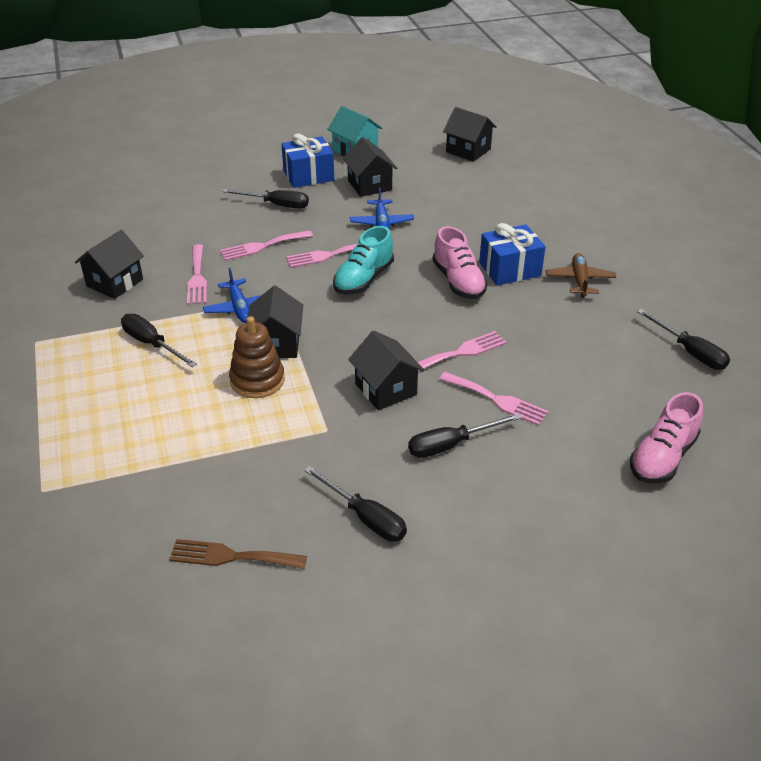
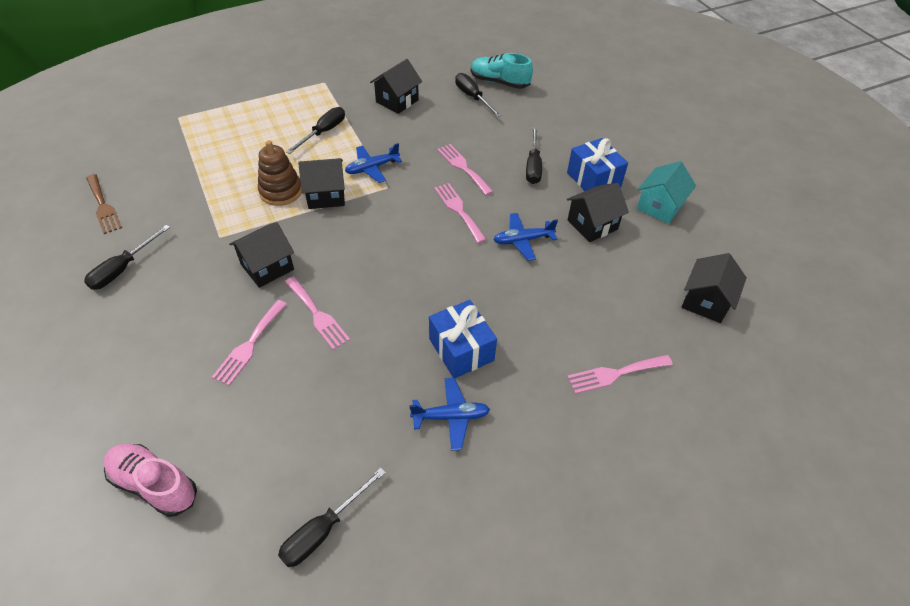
camera: 80 degrees right, 10 degrees up
(115, 283) = (397, 101): black house -> black house turned 75 degrees counterclockwise
(197, 277) = (410, 139): pink fork -> pink fork (615, 374)
(231, 556) = (103, 206): brown fork -> brown fork turned 150 degrees clockwise
(363, 279) = (424, 237): turquoise shoe -> turquoise shoe (499, 82)
(451, 445) = (194, 315): black screwdriver -> black screwdriver (473, 97)
(458, 281) = (431, 307): pink shoe -> none
(579, 280) = (451, 417): brown plane -> blue plane

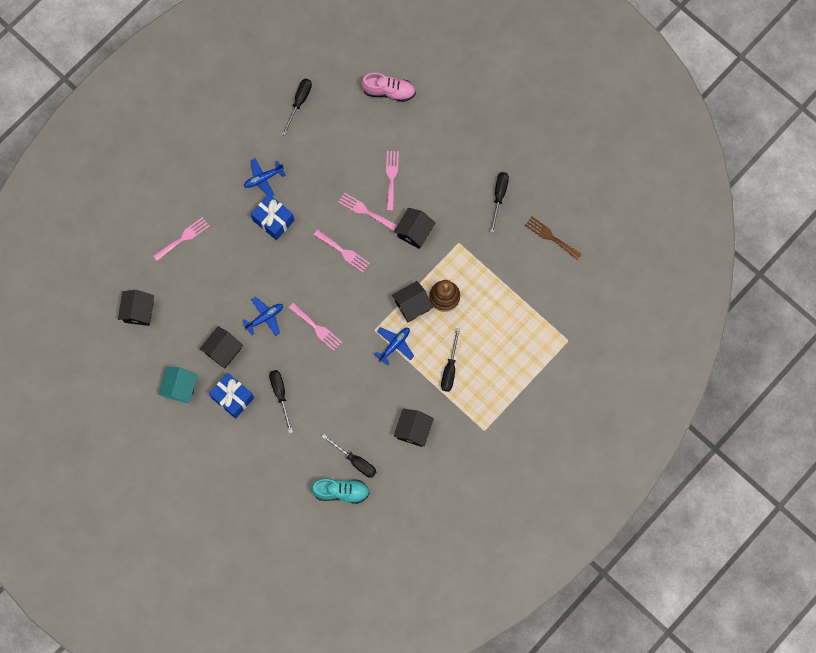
camera: 160 degrees right, 25 degrees up
(463, 167) = (330, 372): pink fork -> pink fork (343, 252)

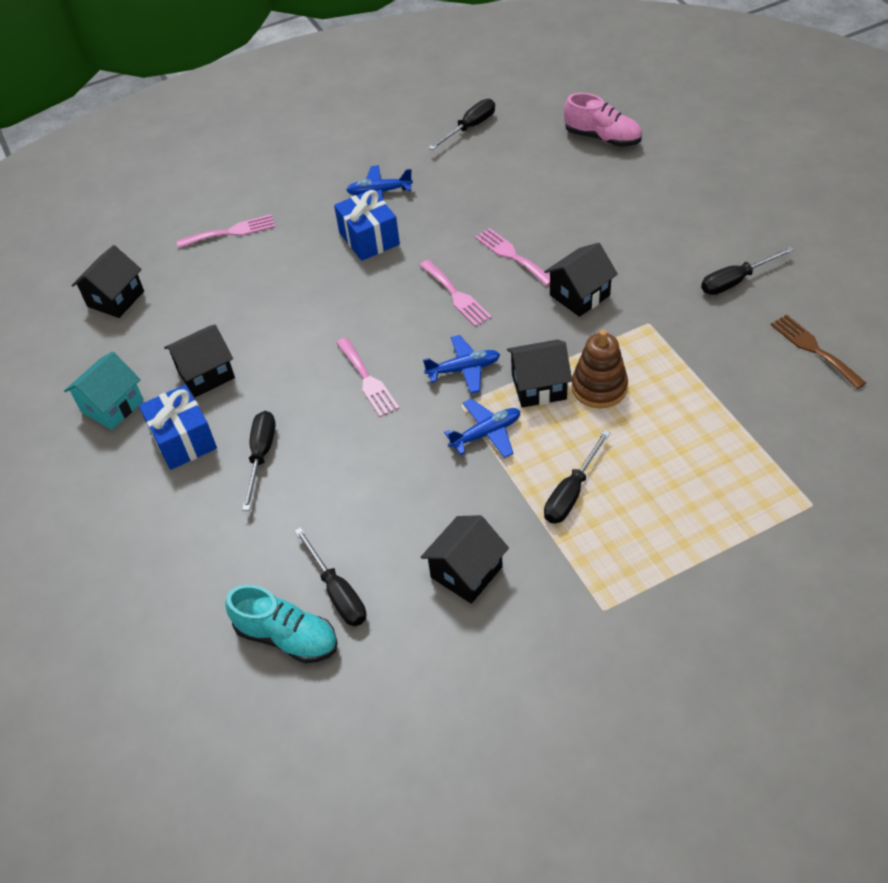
camera: 25 degrees right, 25 degrees down
(265, 318) = (293, 348): blue plane -> blue plane (463, 369)
(391, 177) = (569, 226): pink fork -> none
(499, 197) = (736, 281): black screwdriver -> black screwdriver turned 150 degrees counterclockwise

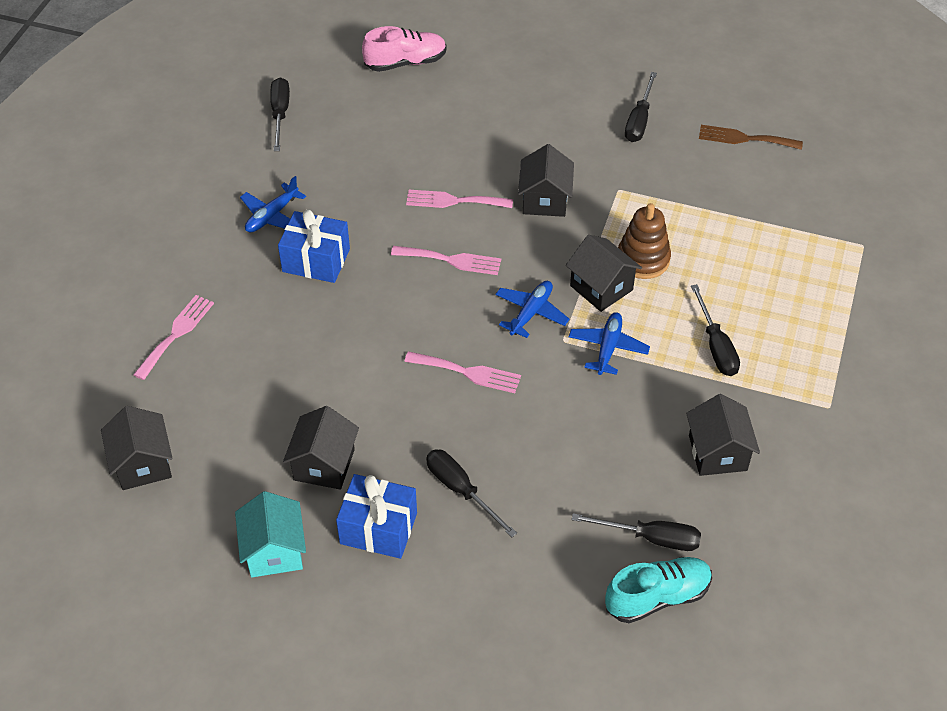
camera: 50 degrees left, 0 degrees up
(539, 386) = (601, 288): black house -> black house turned 75 degrees counterclockwise

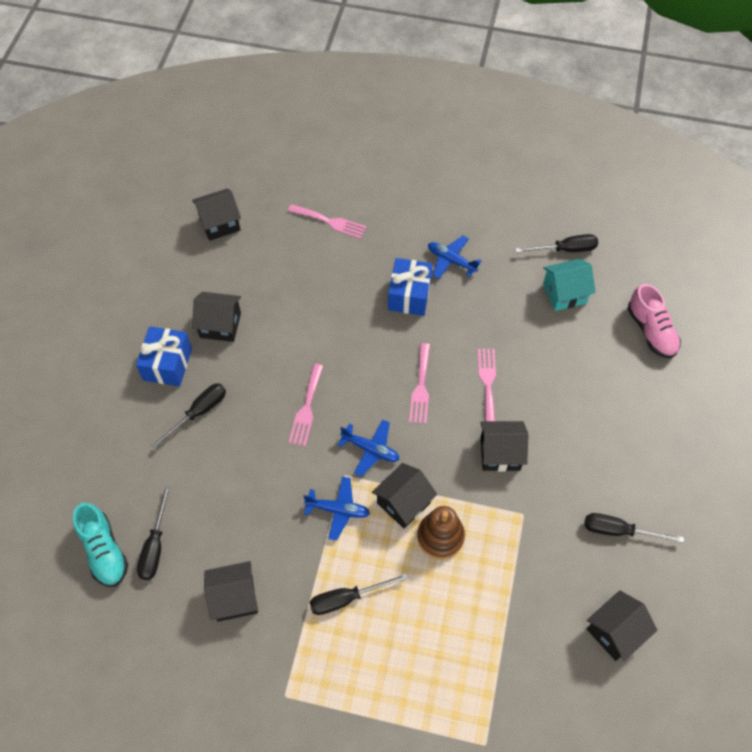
camera: 85 degrees right, 10 degrees up
(274, 551) = (151, 306): turquoise house -> turquoise house (564, 293)
(744, 138) = (615, 632): brown fork -> black house

